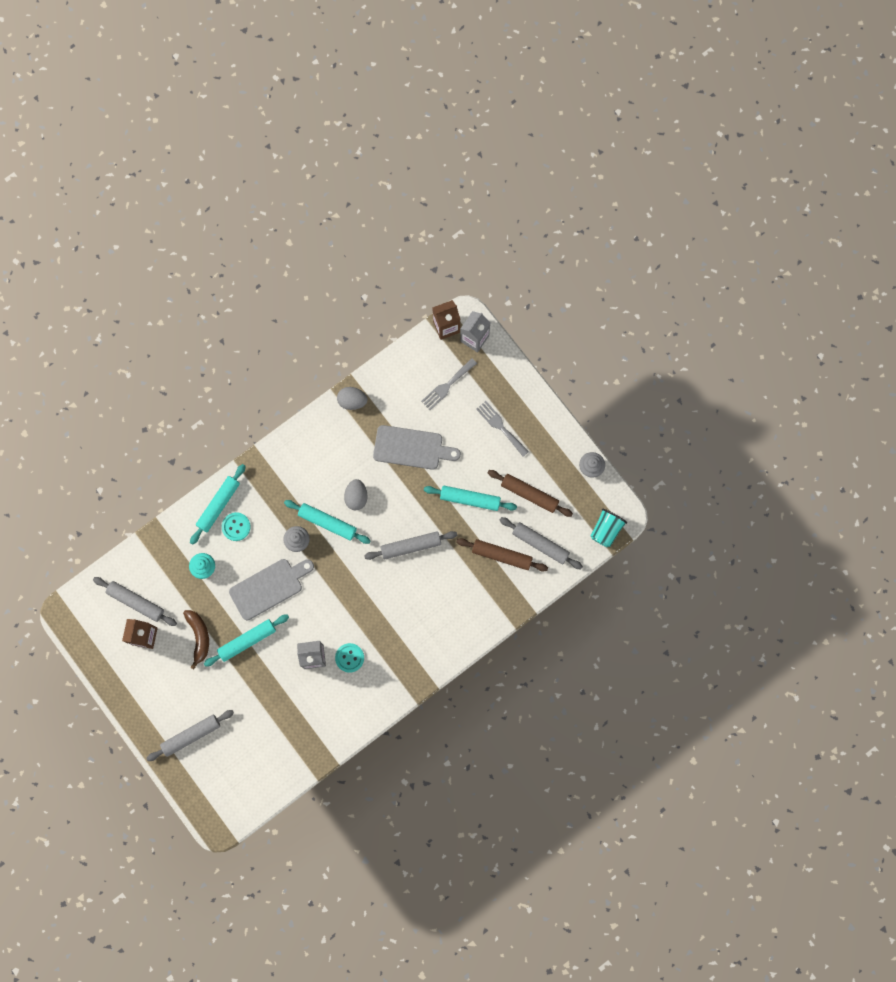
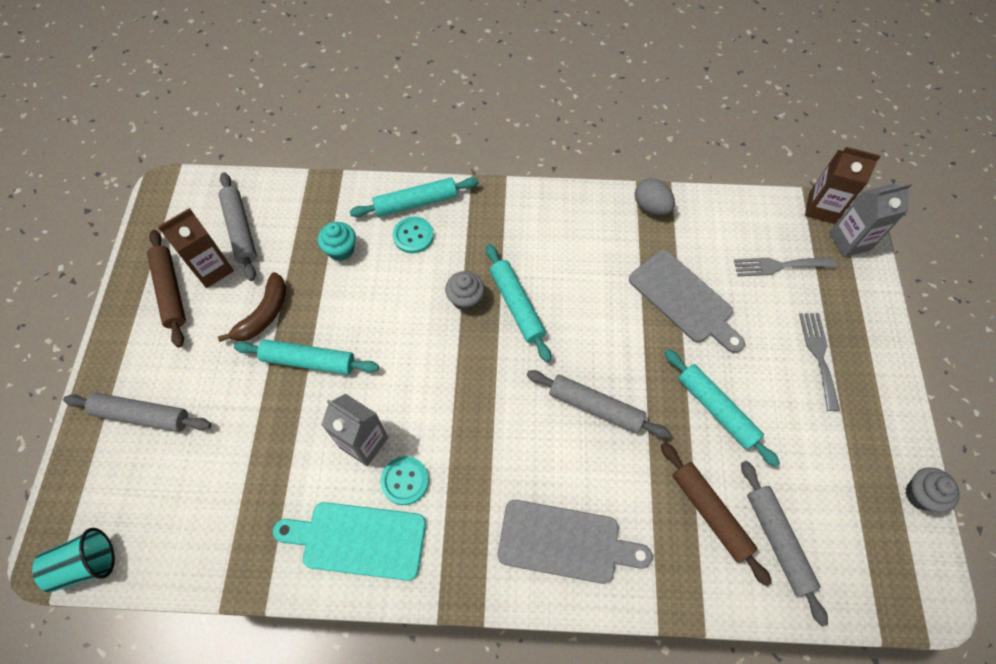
camera: 40 degrees right, 15 degrees down
(269, 587) = (388, 323): grey cutting board -> grey cutting board (565, 542)
(352, 701) = (358, 539): none -> turquoise cutting board
(356, 497) = (574, 303): grey egg -> none
(529, 494) = (805, 464): brown rolling pin -> brown rolling pin (170, 291)
(606, 530) = (894, 599): turquoise cup -> turquoise cup (86, 564)

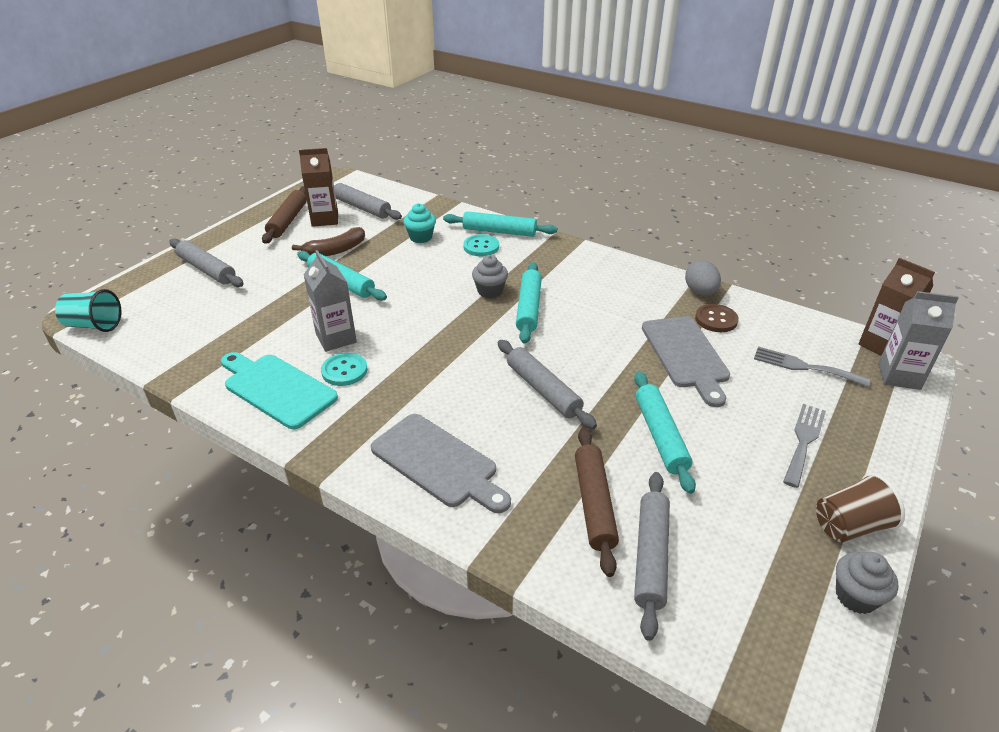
camera: 30 degrees right, 25 degrees down
(240, 230) = (362, 208): grey rolling pin -> grey rolling pin turned 60 degrees counterclockwise
(683, 239) = (716, 319): none -> brown button
(888, 428) = (850, 526): none -> brown cup

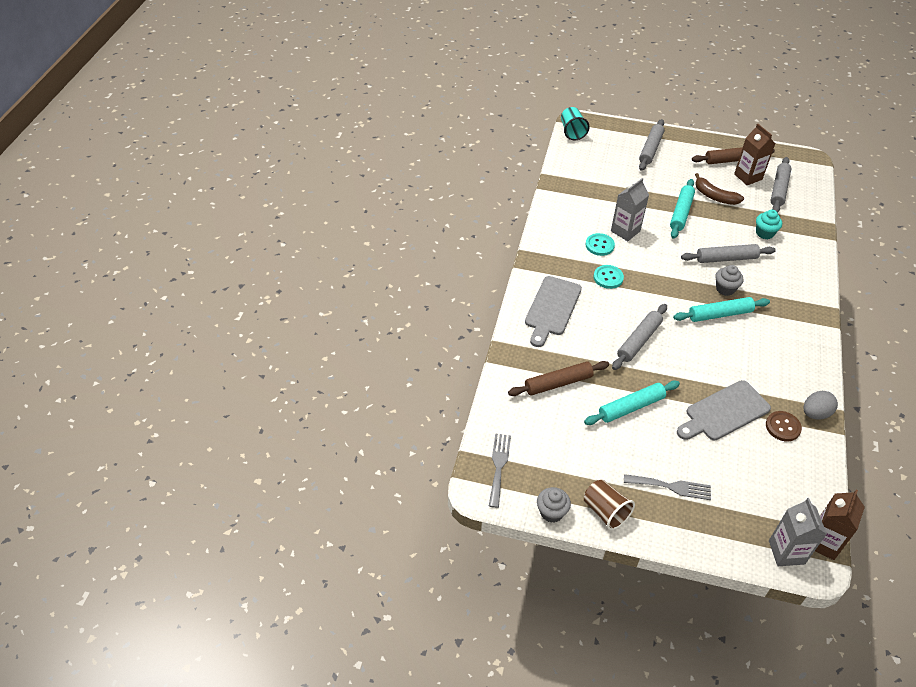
camera: 70 degrees right, 10 degrees up
(277, 388) = (568, 224): turquoise cutting board -> none
(481, 247) = (778, 269): turquoise button -> turquoise button (608, 277)
(499, 231) = (808, 274): turquoise rolling pin -> none
(651, 556) = (534, 414): grey rolling pin -> grey rolling pin (726, 259)
(804, 367) = (758, 487): grey fork -> grey fork (499, 466)

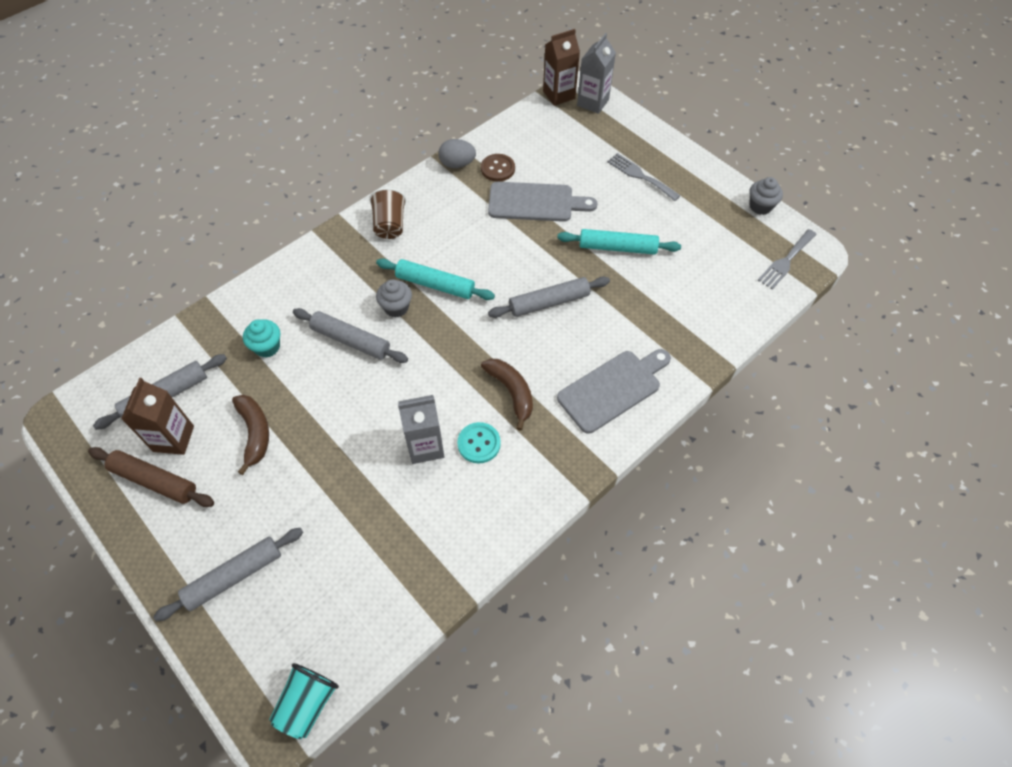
camera: 145 degrees left, 10 degrees up
(558, 383) = (672, 304): brown rolling pin -> none
(605, 511) = (712, 186): brown cup -> brown cup (390, 225)
(608, 277) = (511, 392): turquoise button -> brown banana
(681, 213) = (326, 433): turquoise rolling pin -> none

